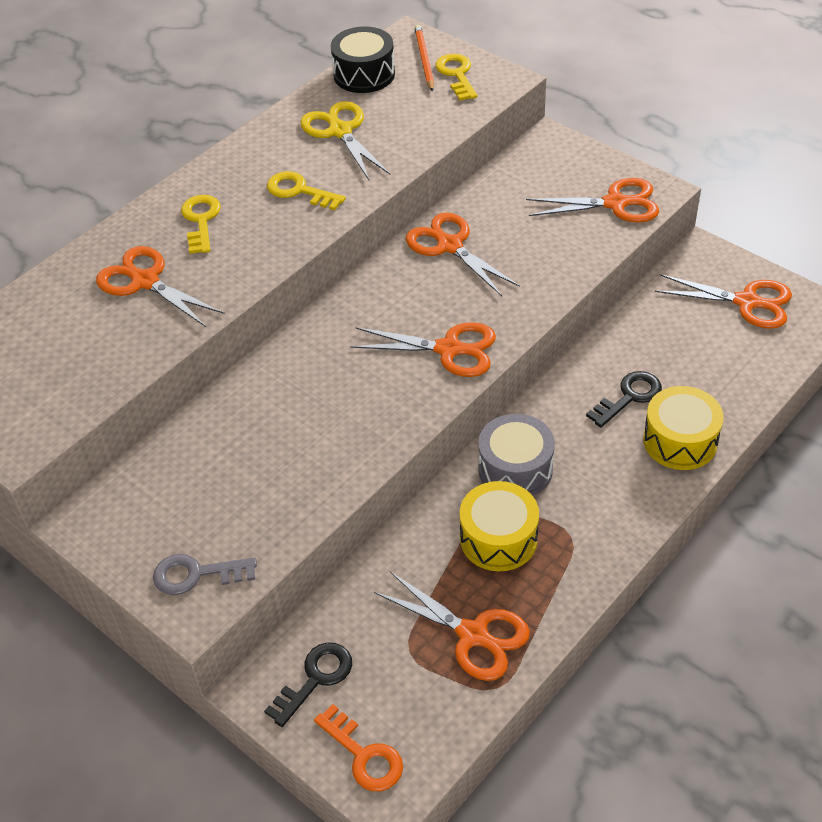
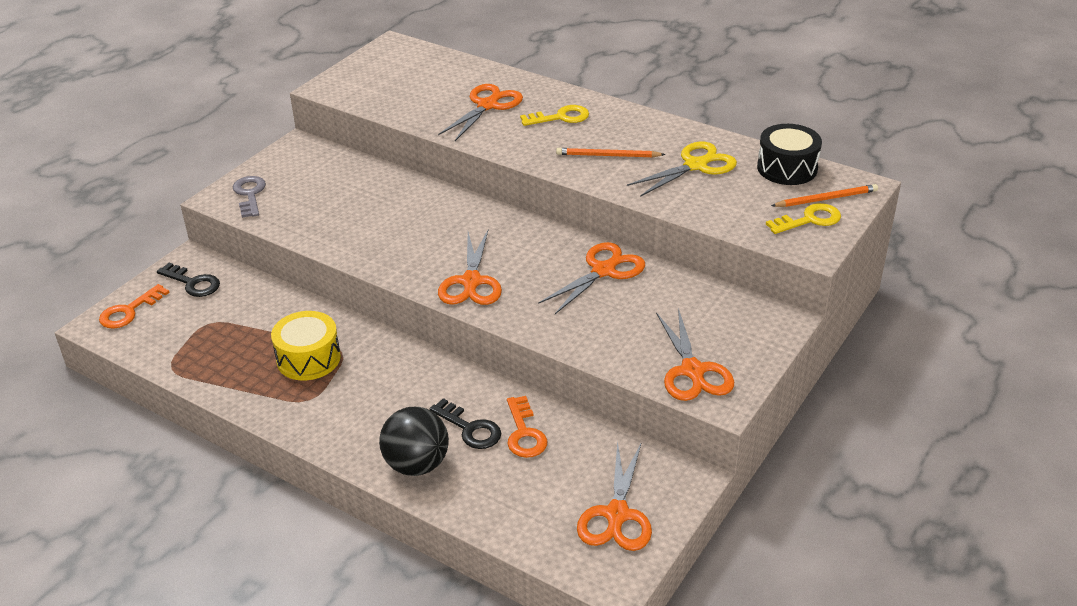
camera: 80 degrees right, 10 degrees down
(299, 191) = (607, 155): yellow key -> orange pencil
(472, 635) = (219, 352): orange scissors -> none
(515, 469) = (381, 362): grey drum -> none
(638, 356) = (524, 433): none -> orange key
(680, 441) = (416, 464): yellow drum -> black ball

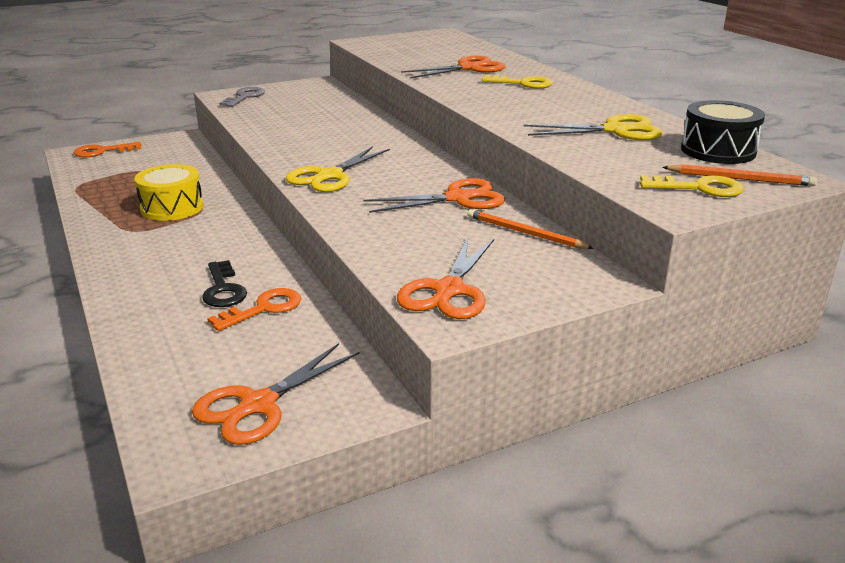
camera: 30 degrees right, 10 degrees down
(193, 283) = (164, 148): black key -> none
(416, 464) = (144, 298): black ball -> none
(471, 282) = (329, 176): orange scissors -> yellow scissors
(524, 433) = (263, 308): orange key -> orange key turned 150 degrees counterclockwise
(607, 155) = (534, 109): orange pencil -> orange pencil (525, 233)

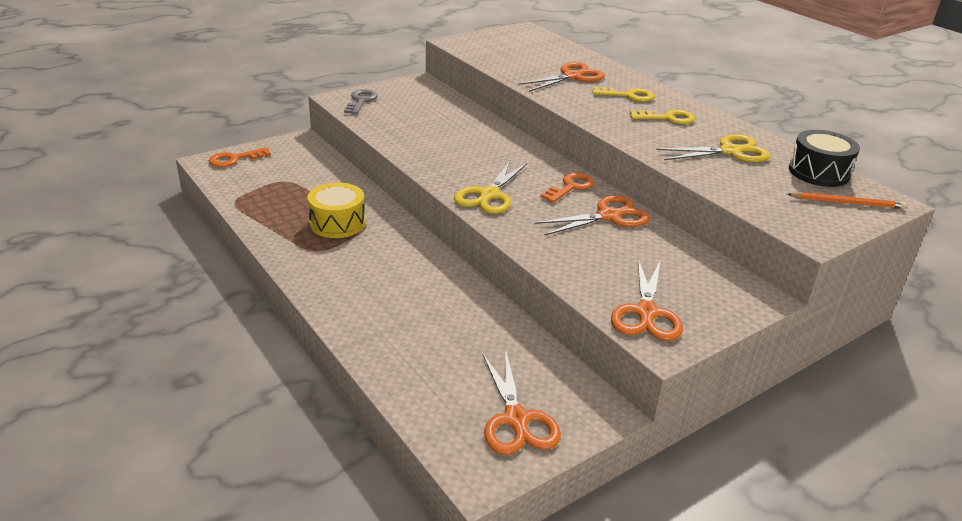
camera: 10 degrees left, 5 degrees up
(223, 289) = (430, 309): black key -> none
(258, 405) = (516, 419): orange scissors -> orange scissors turned 45 degrees counterclockwise
(263, 308) = (474, 327): orange key -> orange key (570, 187)
(525, 233) = (679, 251): orange pencil -> none
(699, 188) = (821, 214): yellow key -> yellow key (667, 118)

